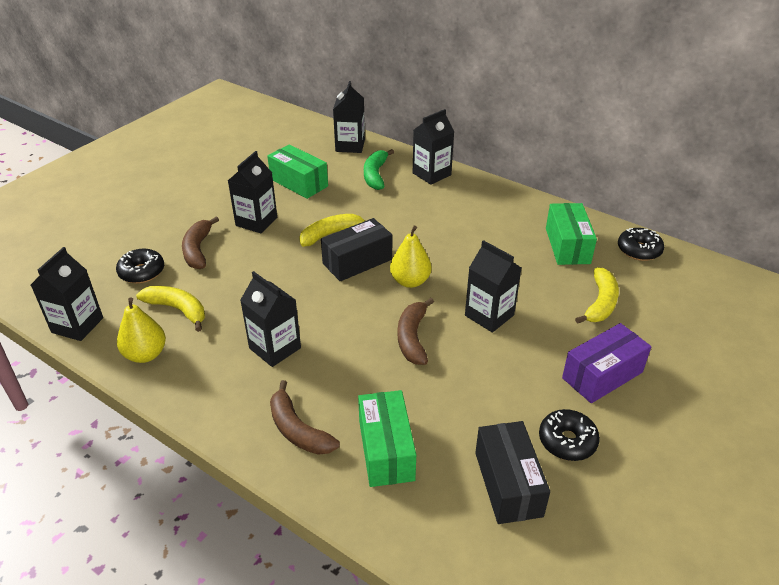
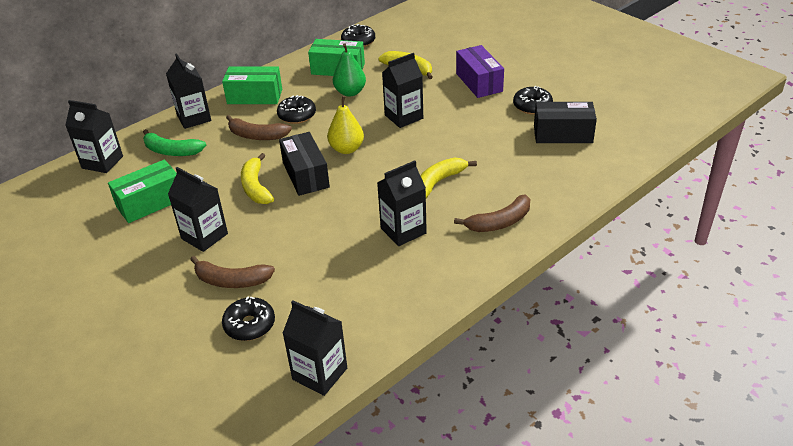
camera: 75 degrees left, 0 degrees up
(145, 354) = (384, 316): yellow pear -> none
(178, 310) = (326, 294): yellow banana -> yellow banana (438, 182)
(386, 450) = (527, 181): green box -> green box (254, 96)
(412, 338) = (416, 156): brown banana -> brown banana (257, 135)
(460, 235) = (297, 115): none -> black donut
(522, 264) = (350, 92): none -> green pear

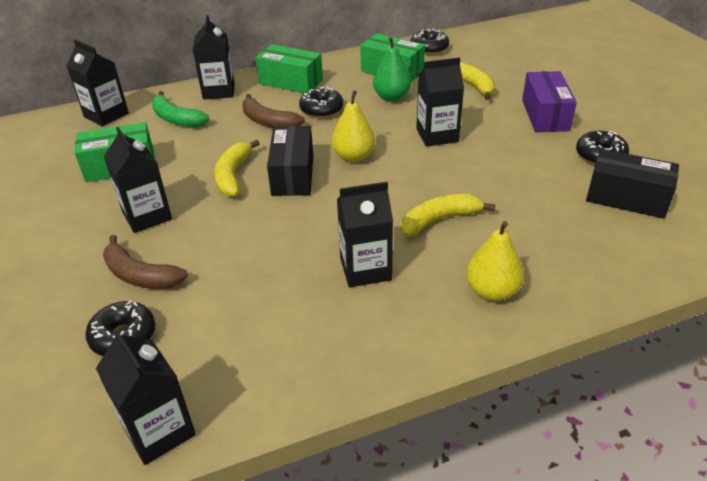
camera: 20 degrees right, 0 degrees up
(499, 222) = (491, 291): brown banana -> yellow pear

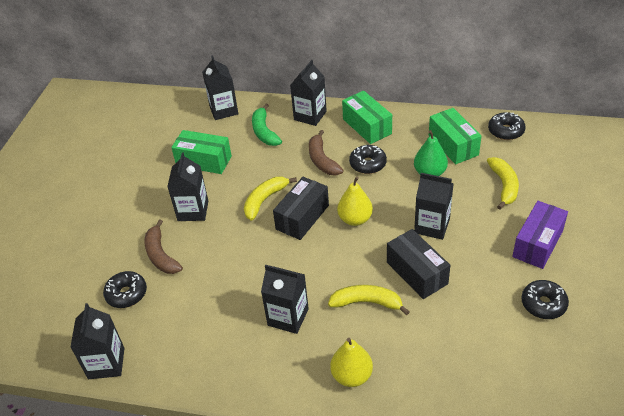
camera: 35 degrees right, 5 degrees up
(627, 198) = (523, 352): black box -> black box (417, 273)

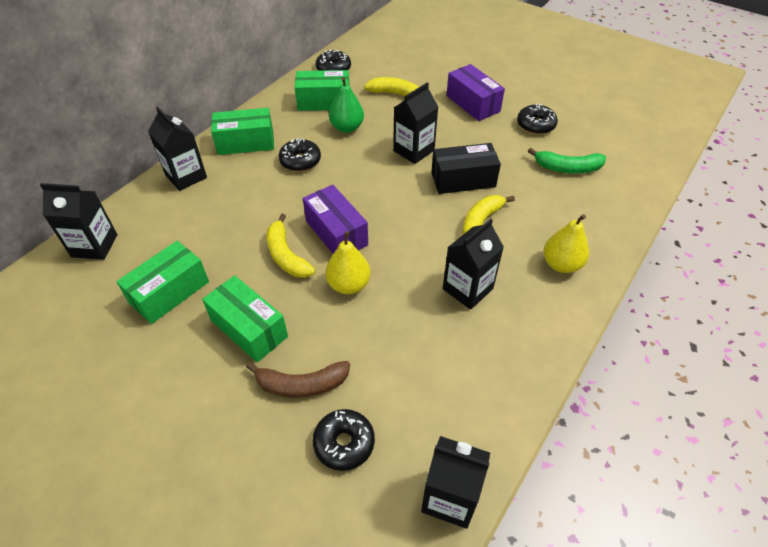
camera: 70 degrees left, 5 degrees up
(193, 211) = (249, 328): black carton -> green box
(264, 132) = (173, 221): green banana -> green banana (567, 168)
(302, 217) = (336, 233): black box -> purple box
(322, 160) = (265, 190): brown banana -> none
(355, 219) = (369, 195): yellow pear -> yellow pear (349, 285)

